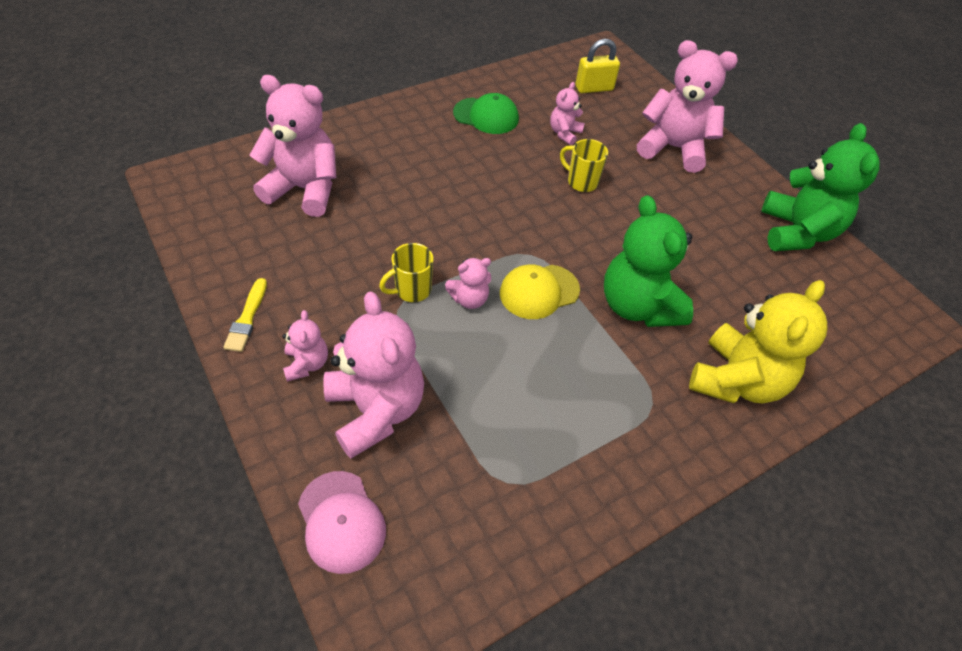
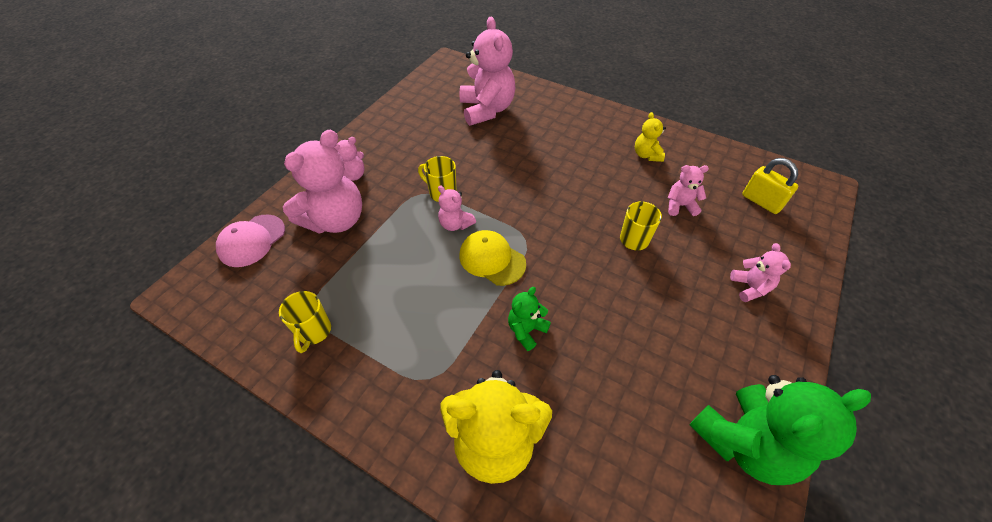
camera: 65 degrees right, 0 degrees up
(247, 318) = (371, 137): yellow brush -> none
(486, 116) = (646, 155): green cap -> yellow teddy bear
(540, 489) = (314, 331): none -> yellow mug
(638, 306) = (526, 330): green teddy bear -> green teddy bear, size x0.49
(673, 148) = (750, 287): pink teddy bear -> pink teddy bear, size x0.49

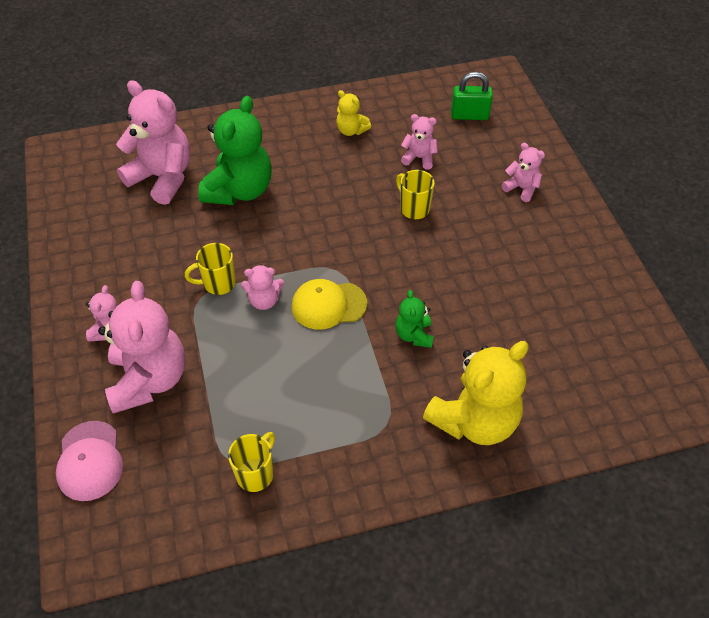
camera: 45 degrees left, 0 degrees up
(314, 331) = (256, 474): yellow mug -> yellow mug turned 105 degrees counterclockwise
(680, 206) = (419, 158): pink teddy bear -> pink teddy bear turned 60 degrees clockwise
(744, 442) = (608, 293): green teddy bear -> green teddy bear (239, 190)
(761, 201) = (469, 115): yellow padlock -> green padlock

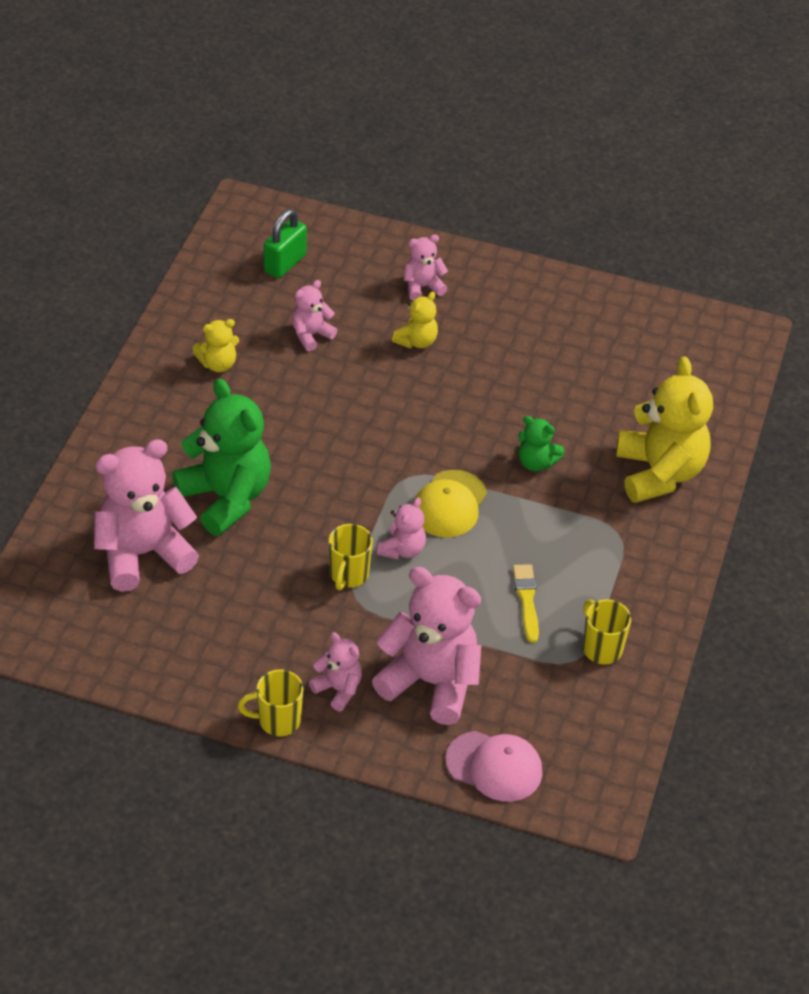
camera: 60 degrees left, 5 degrees down
(270, 398) = (526, 600): none -> yellow brush
(414, 208) = (378, 377): yellow mug -> yellow mug (277, 720)
(467, 211) = (416, 341): none -> yellow teddy bear

